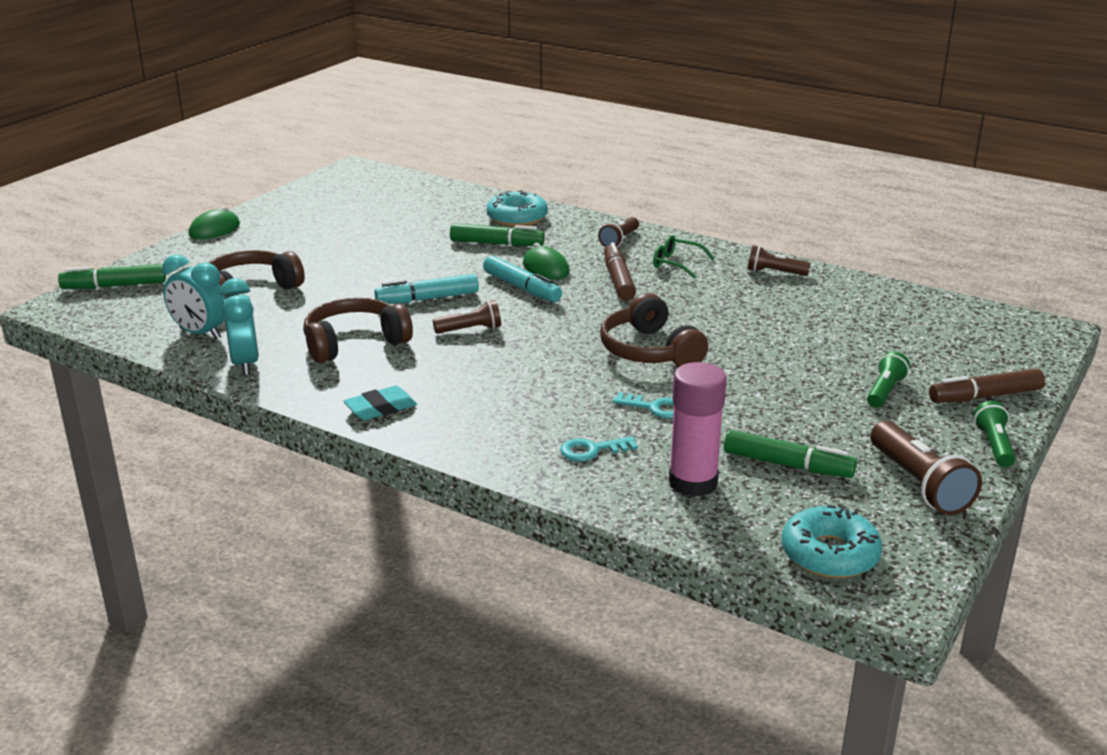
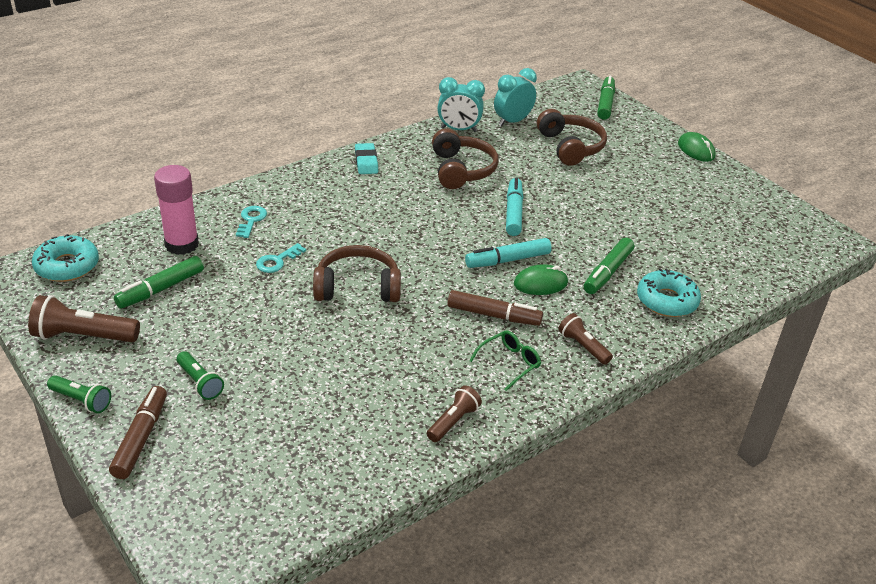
camera: 110 degrees right, 10 degrees up
(470, 329) = (449, 218): brown flashlight -> none

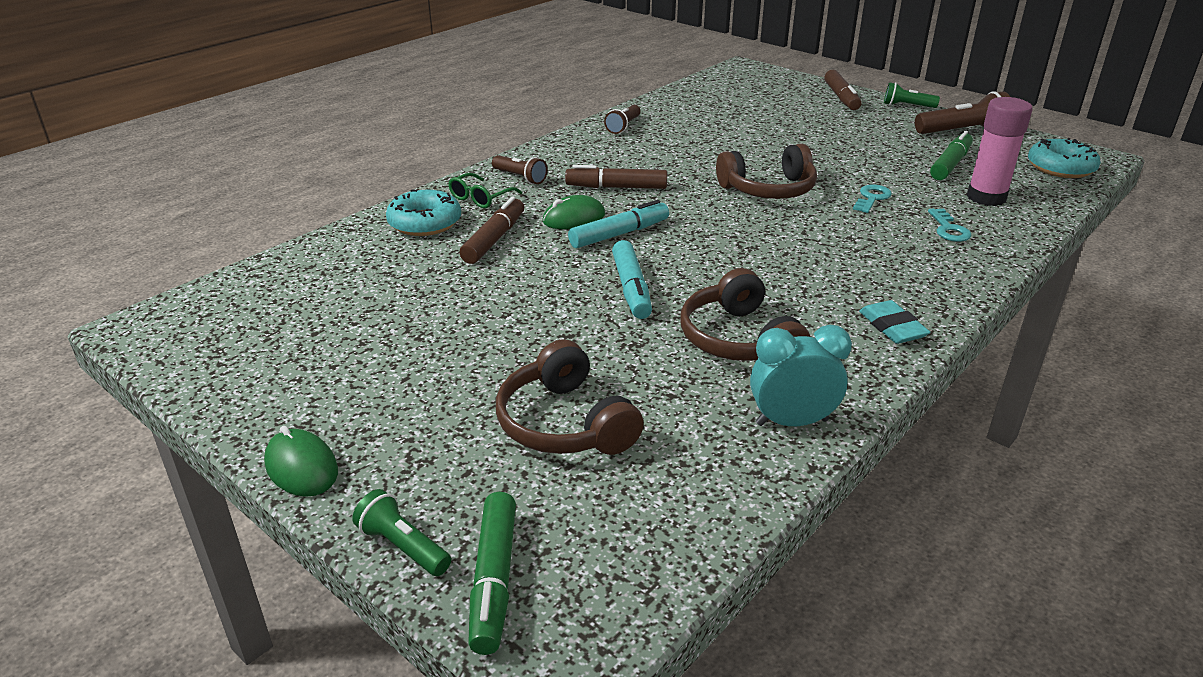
camera: 170 degrees right, 5 degrees down
(200, 382) = (836, 122): green flashlight -> green flashlight (403, 547)
(509, 363) = (589, 160): green glasses -> green glasses (480, 198)
(512, 121) = (698, 466): turquoise clock -> none
(608, 272) = (494, 239): green marker -> brown marker

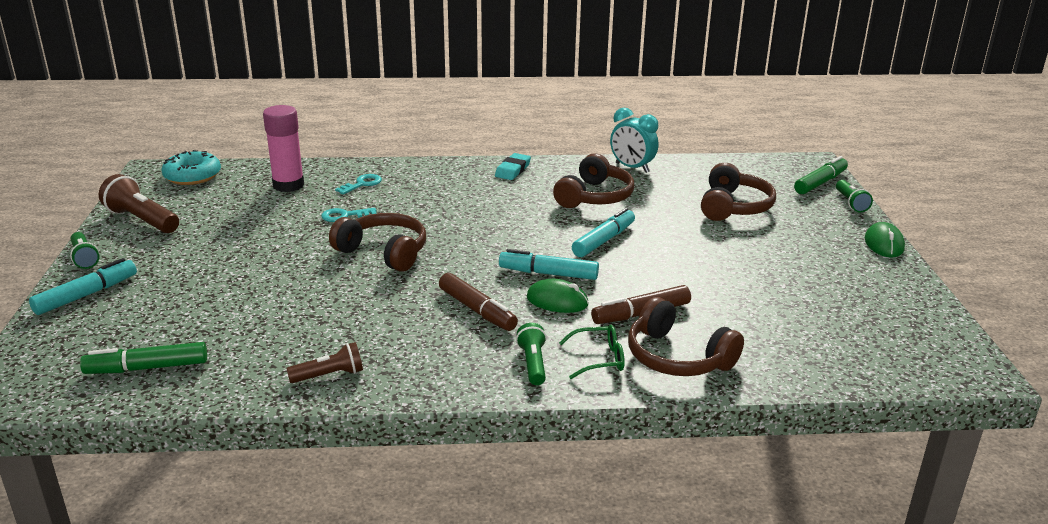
camera: 135 degrees left, 5 degrees down
(425, 223) = (677, 357): turquoise donut -> brown headphones
(520, 177) = (533, 363): brown flashlight -> green flashlight
(841, 97) = (86, 295): brown marker -> turquoise marker
(950, 164) = (234, 208): green marker -> green marker (147, 368)

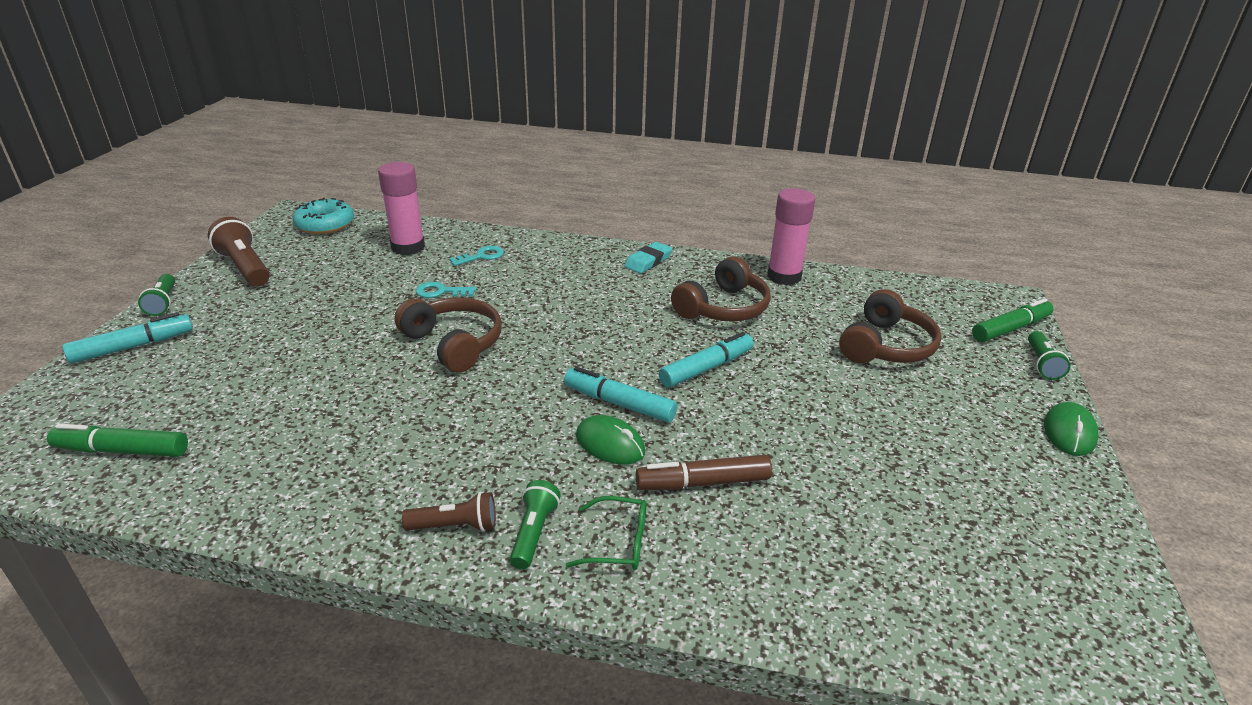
camera: 15 degrees right, 5 degrees up
(329, 375) = (296, 500): brown flashlight -> brown flashlight (455, 526)
(477, 310) = (511, 440): brown marker -> none
(632, 168) = (784, 277): turquoise clock -> pink glue stick
(677, 357) = (719, 561): brown headphones -> none

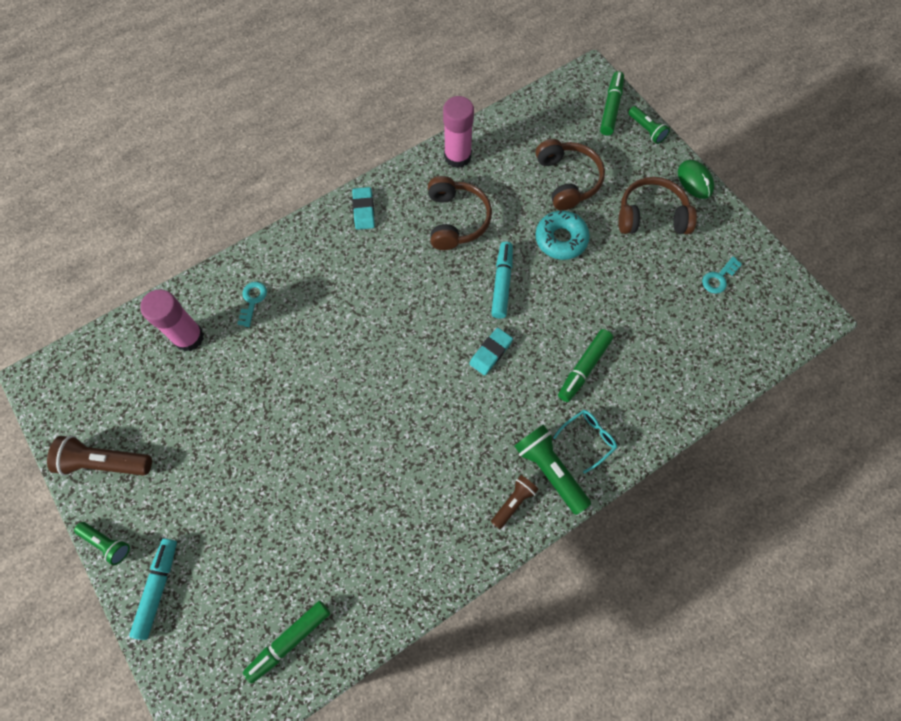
camera: 45 degrees left, 35 degrees up
(325, 225) = (87, 369): turquoise donut -> turquoise donut (561, 239)
(441, 292) = (276, 358): turquoise key -> turquoise key (719, 278)
(454, 344) = (348, 393): brown headphones -> brown headphones (651, 216)
(534, 533) = (549, 470): green flashlight -> green flashlight, size x1.64
(610, 444) = (518, 385): green mouse -> none
(618, 543) = (588, 438): green glasses -> turquoise glasses
(619, 403) = (490, 352): turquoise marker -> turquoise eraser
(703, 483) = (584, 368): brown marker -> green marker

